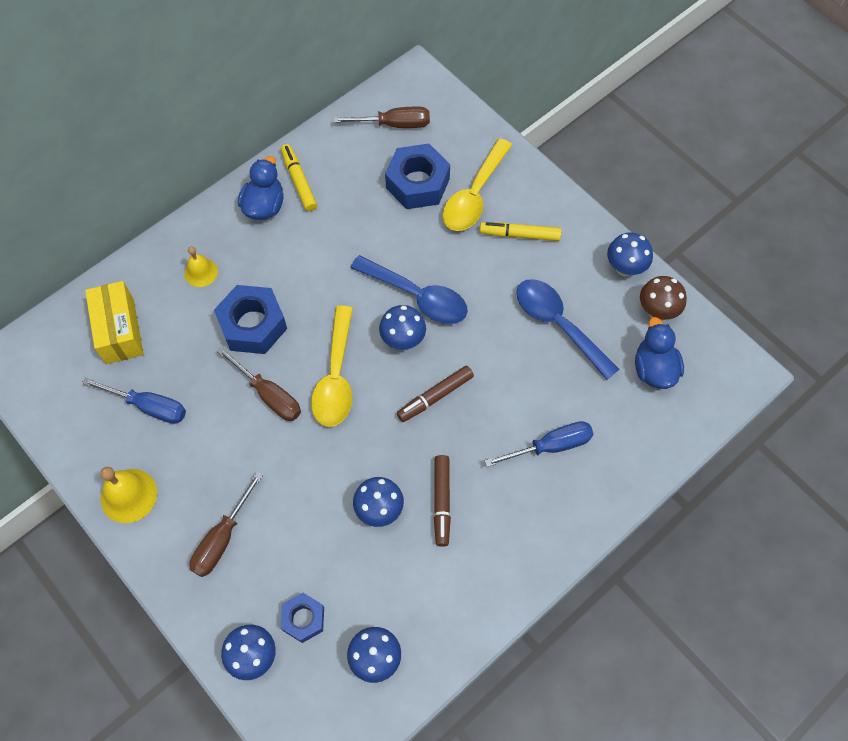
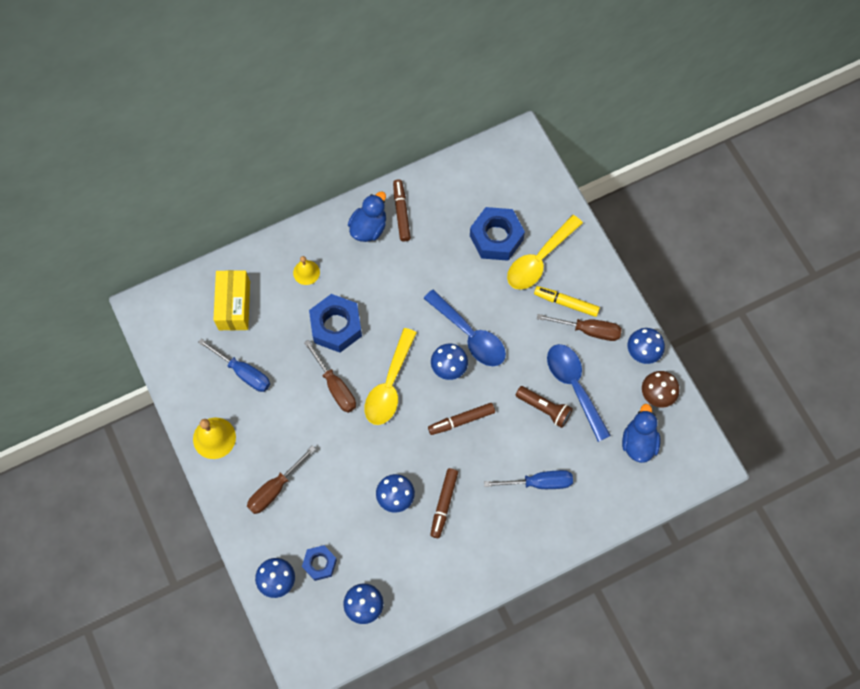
camera: 15 degrees right, 5 degrees up
(299, 181) = (401, 213): yellow marker -> brown marker
(394, 124) = (491, 180): brown screwdriver -> brown screwdriver (588, 330)
(531, 358) = (544, 408): none -> brown flashlight

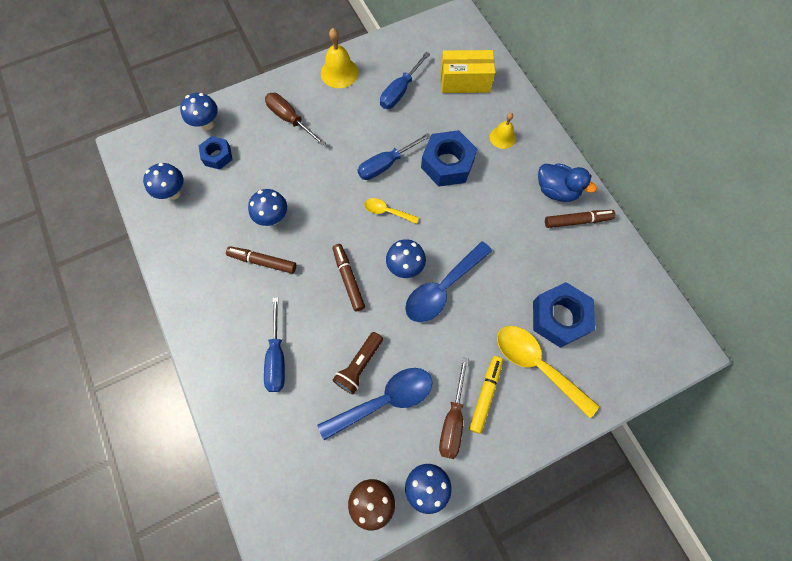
camera: 90 degrees right, 0 degrees up
(335, 386) = (386, 164): brown screwdriver -> blue screwdriver
(389, 385) = (387, 211): yellow spoon -> yellow spoon, size x0.53
(638, 442) = (316, 475): blue duck -> none

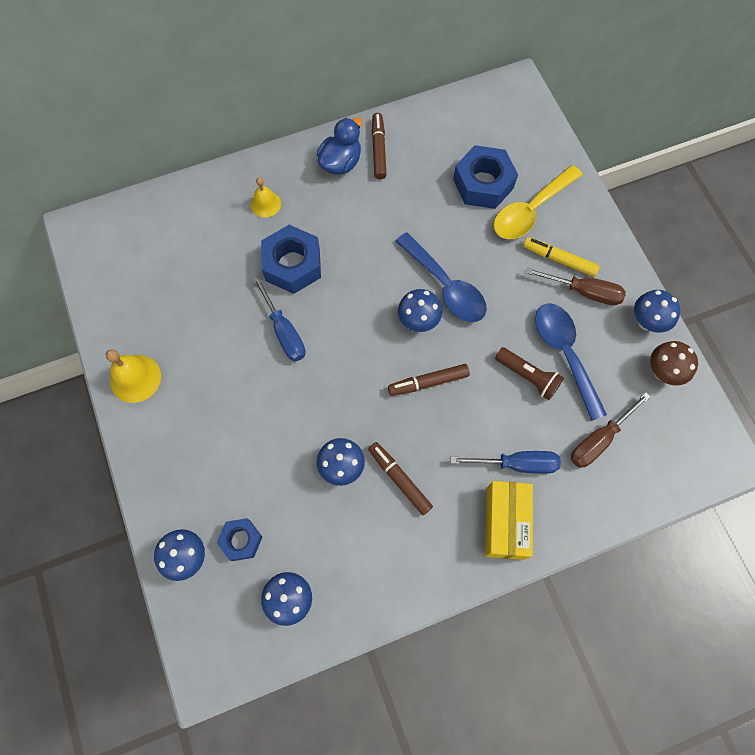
camera: 85 degrees left, 0 degrees up
(263, 262) = (399, 479): brown marker -> brown marker turned 120 degrees clockwise
(290, 119) = (198, 444): brown screwdriver -> brown screwdriver (599, 440)
(387, 211) = (347, 335): yellow spoon -> none
(400, 91) = (180, 307): blue screwdriver -> none
(465, 81) = (180, 233): yellow box -> yellow box (505, 523)

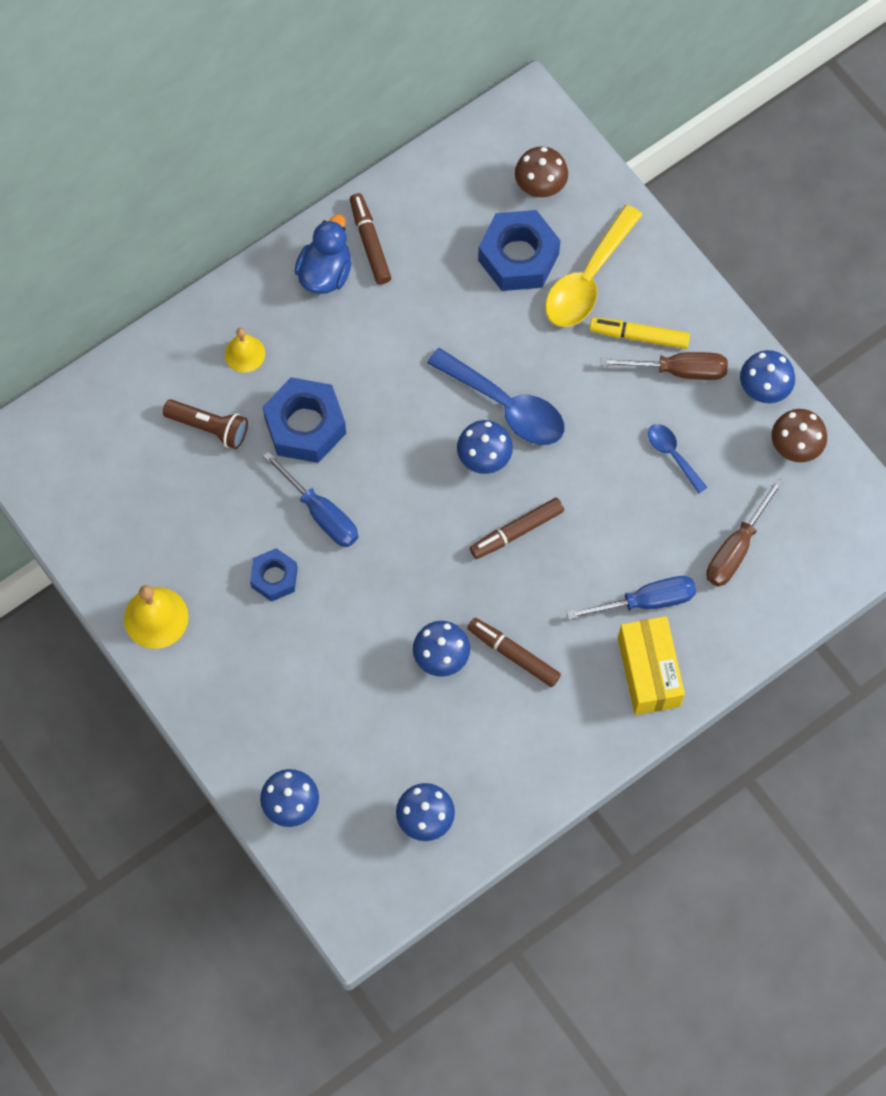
camera: 15 degrees left, 0 degrees up
(241, 540) = (348, 771): blue nut -> blue nut (274, 577)
(511, 140) = (540, 188): none -> brown mushroom
(528, 376) = (635, 494): brown flashlight -> brown flashlight (209, 427)
(564, 354) = (672, 455): blue spoon -> blue spoon, size x0.53

